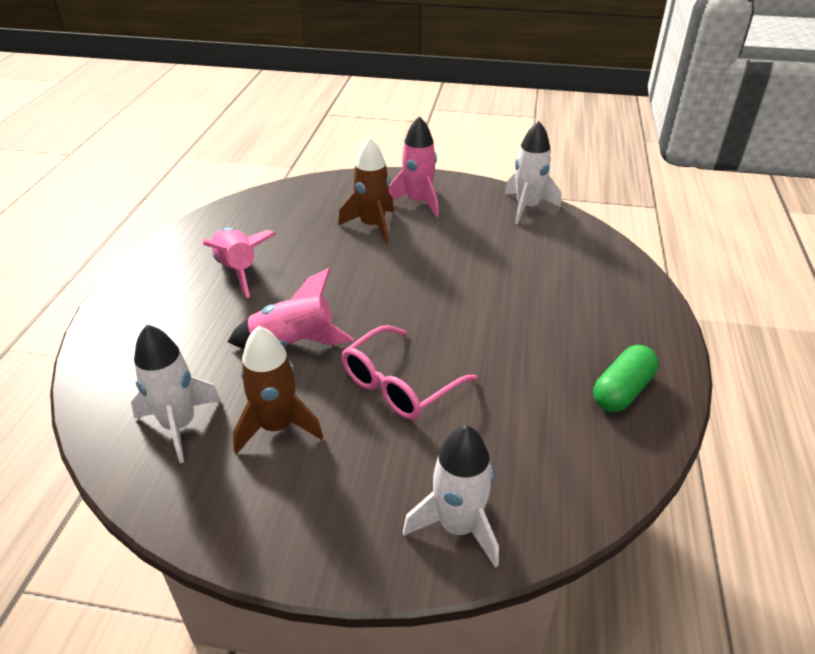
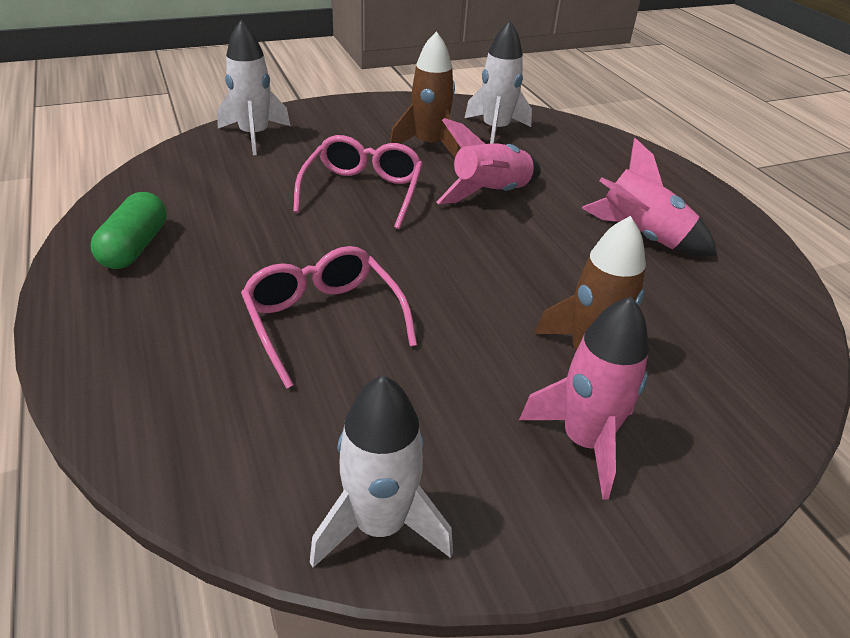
camera: 145 degrees right, 0 degrees up
(503, 288) = (324, 321): none -> pink glasses

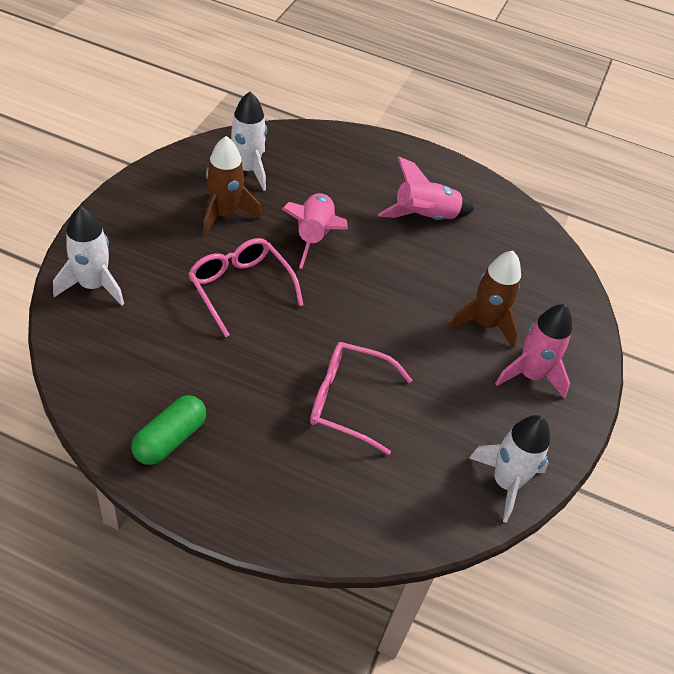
camera: 50 degrees left, 10 degrees up
(135, 247) = (170, 439): green capsule -> green capsule turned 75 degrees clockwise

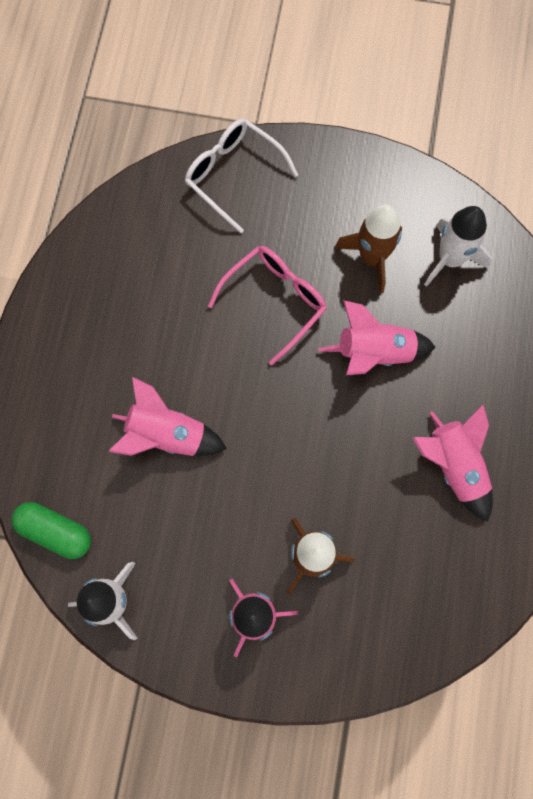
camera: 85 degrees right, 25 degrees up
(93, 285) = (234, 175): white rocket -> white glasses
(170, 439) = (85, 294): green capsule -> green capsule (55, 531)
(348, 401) = (167, 435): pink glasses -> pink rocket

